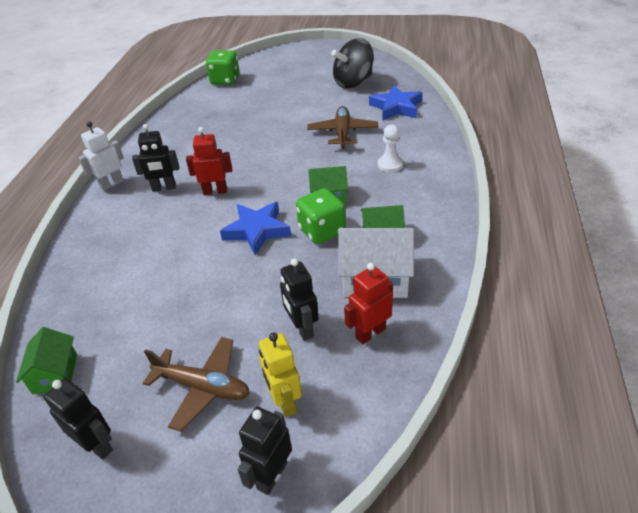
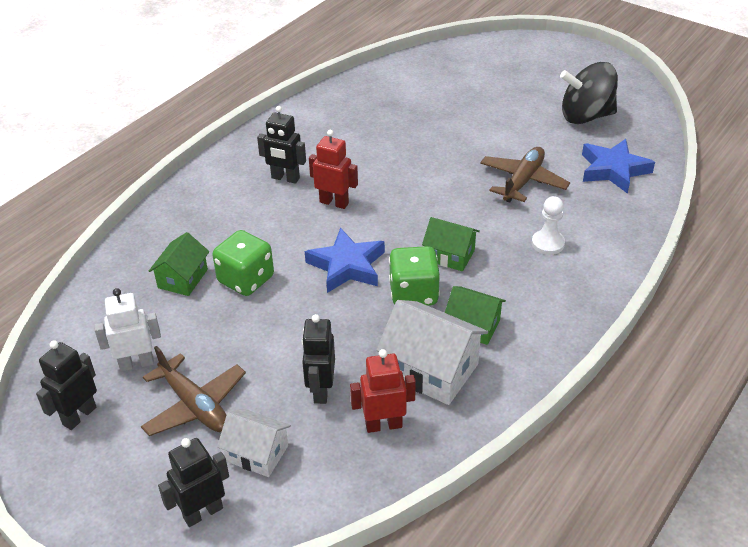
camera: 25 degrees right, 0 degrees up
(55, 373) = (80, 335): green house -> green house (183, 278)
(97, 445) = (79, 416): black robot -> black robot turned 120 degrees counterclockwise
(112, 184) = (237, 154): white robot -> white robot (136, 363)
(225, 80) = (435, 62): green dice -> green dice (246, 280)
(284, 402) = (257, 453): yellow robot -> white house

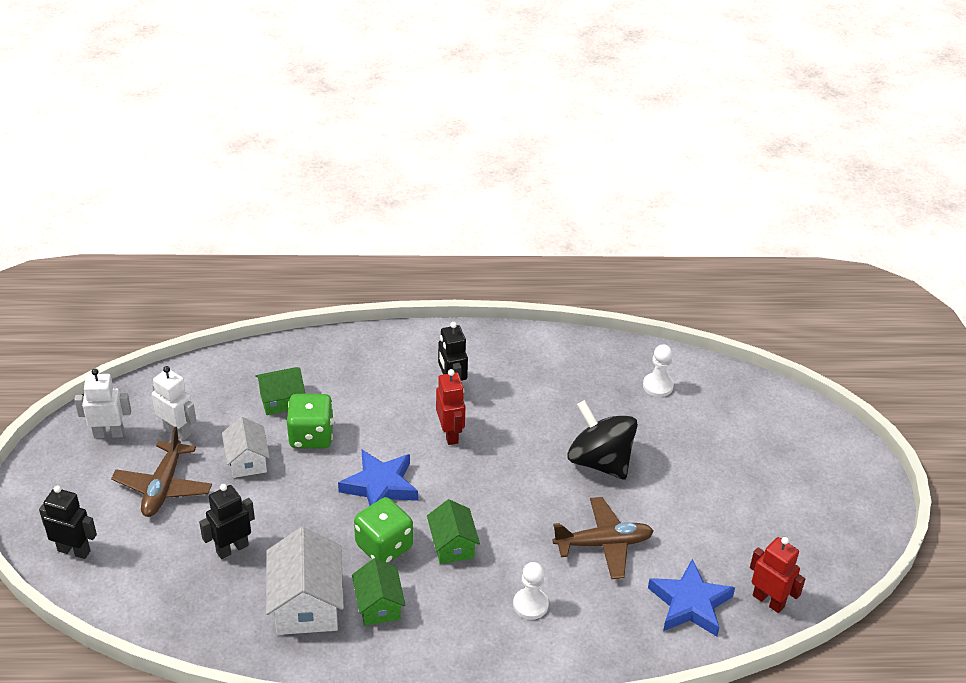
camera: 50 degrees right, 0 degrees up
(79, 416) = (109, 433): black robot -> white robot
(257, 453) = (145, 548): white house -> white house (247, 460)
(383, 425) = (226, 605): red robot -> red robot (768, 601)
(401, 87) = (658, 386): none -> white pawn
(586, 116) = (758, 542): black spinning top -> black spinning top (600, 461)

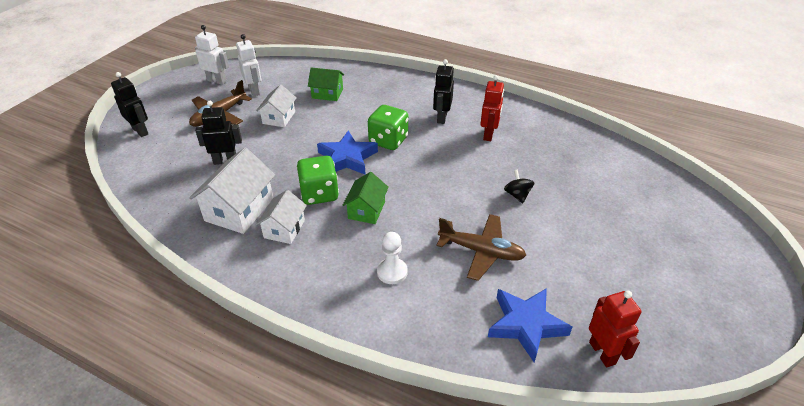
camera: 30 degrees right, 0 degrees up
(311, 436) = (328, 117): green dice -> green dice (388, 141)
(379, 605) = (284, 229): green house -> white house
(450, 434) = (419, 143): red robot -> red robot (489, 134)
(600, 461) = (517, 195): black spinning top -> black spinning top, size x0.46
(658, 386) = (597, 162): white pawn -> none

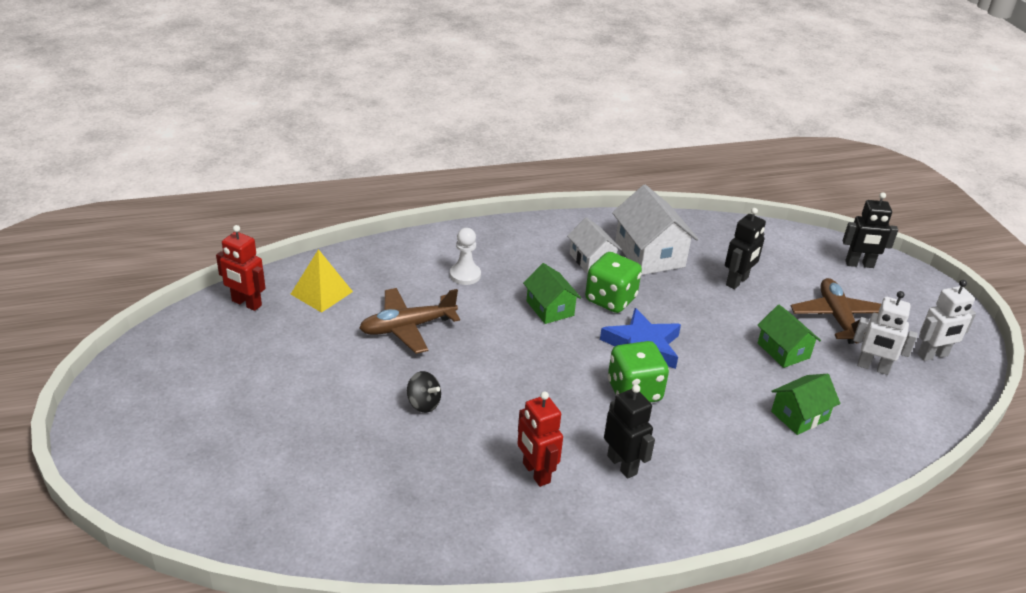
camera: 135 degrees right, 5 degrees down
(279, 117) = (783, 350): white house -> green house
(526, 325) = (321, 292): blue star -> yellow pyramid

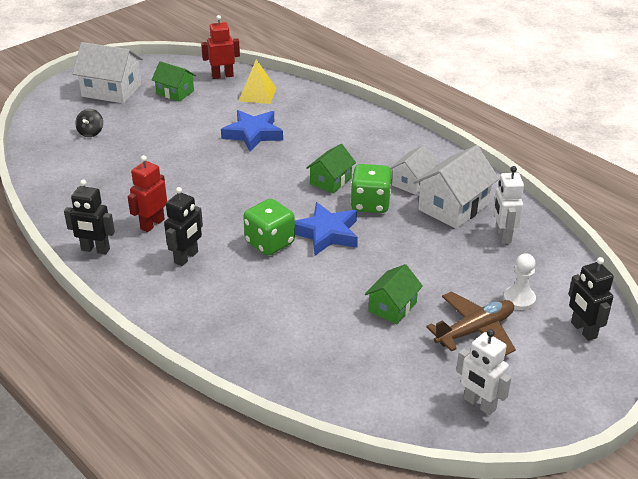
camera: 65 degrees right, 0 degrees up
(172, 412) = (111, 90): none -> white house
(246, 303) = (222, 76): red robot -> red robot turned 75 degrees clockwise
(407, 327) = (253, 134): brown plane -> blue star
(423, 403) = (184, 163): black spinning top -> black spinning top (91, 132)
(465, 275) = (332, 136): white pawn -> white pawn (519, 299)
(737, 281) = (467, 261): black robot -> black robot (95, 250)
(799, 415) = (313, 332): green house -> green house (175, 92)
(873, 367) = (420, 366): white robot -> white robot (503, 235)

